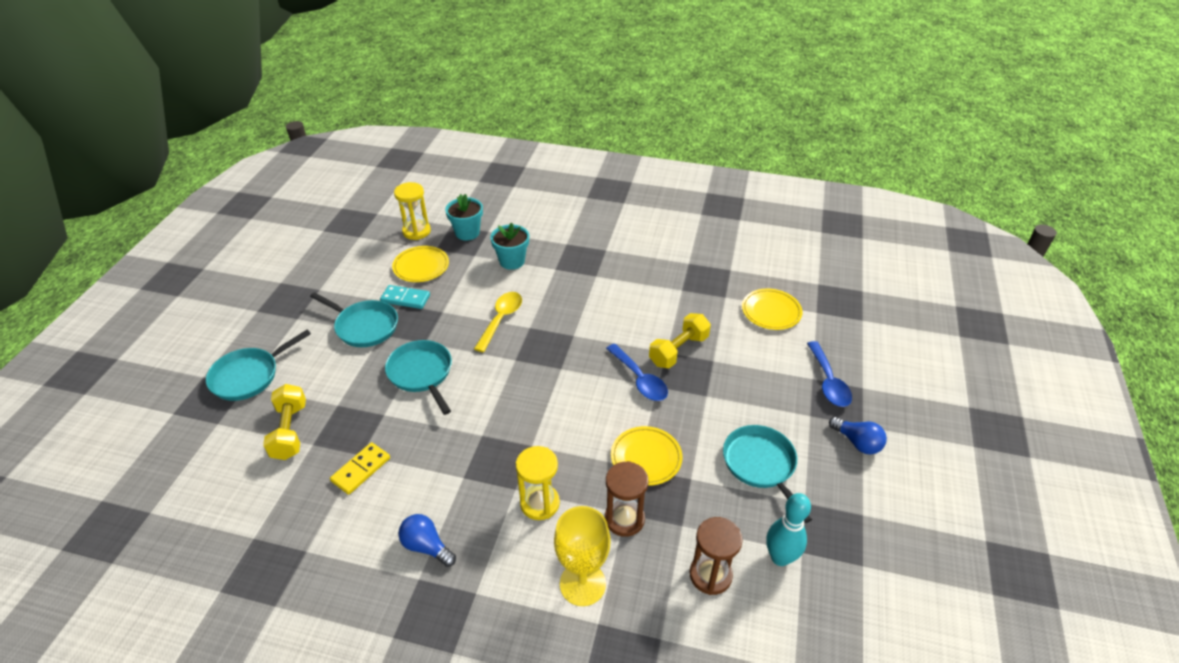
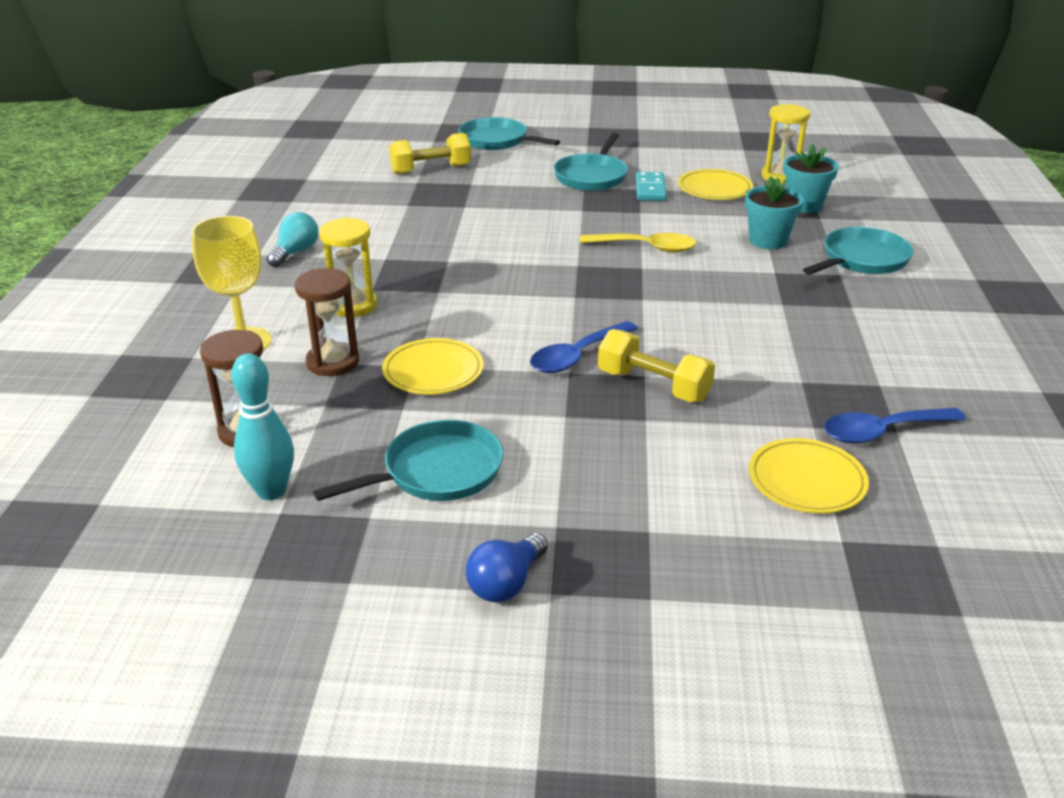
camera: 80 degrees right, 10 degrees down
(361, 470) = (388, 208): yellow domino -> none
(421, 373) = (531, 216): turquoise pan -> turquoise pan (862, 259)
(426, 546) = (295, 252): blue light bulb -> turquoise light bulb
(828, 382) = (648, 551): blue spoon -> blue spoon (882, 432)

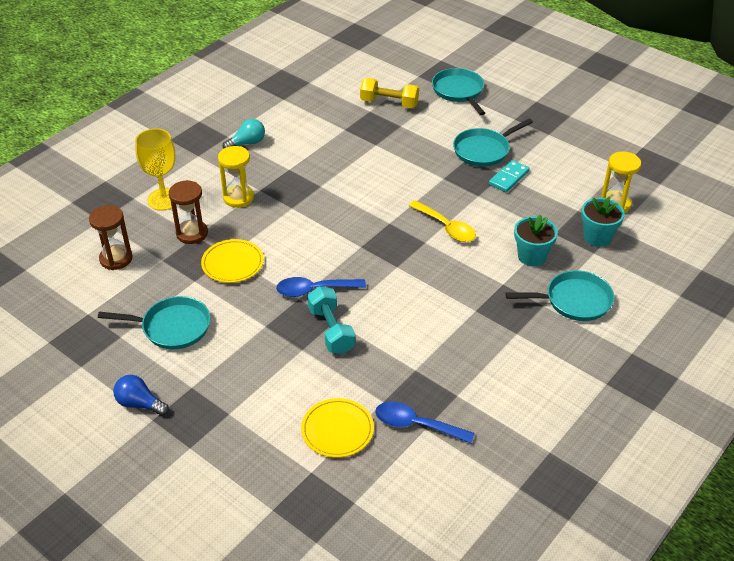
camera: 35 degrees right, 10 degrees up
(271, 491) = (95, 300): turquoise bowling pin -> none
(506, 583) = (140, 404): blue light bulb -> blue light bulb turned 45 degrees clockwise
(653, 386) = (331, 330): yellow dumbbell -> turquoise dumbbell
(714, 189) = (553, 196): yellow plate -> none

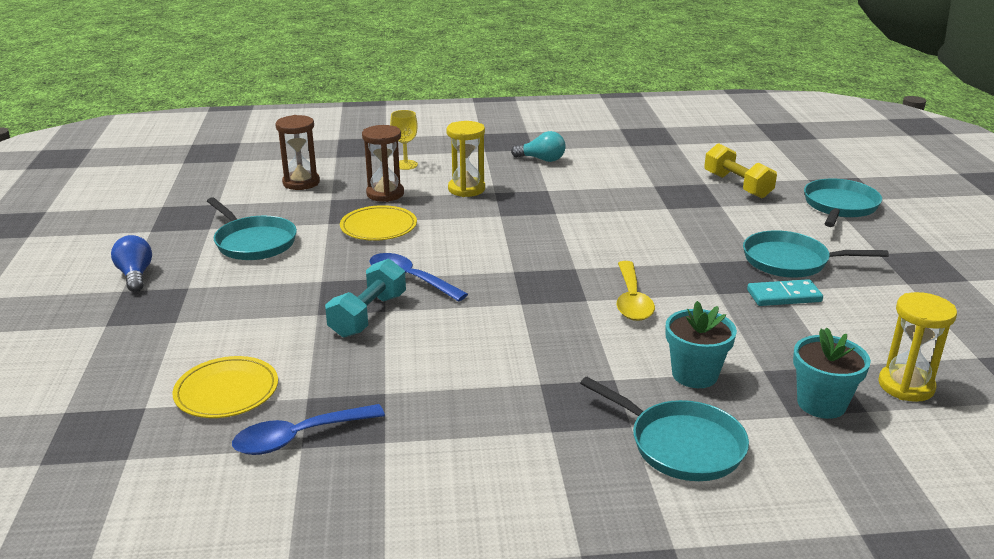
camera: 45 degrees right, 15 degrees down
(164, 199) = (405, 165): yellow goblet -> yellow goblet, size x0.62
(416, 425) = (298, 437): blue spoon -> blue spoon turned 90 degrees counterclockwise

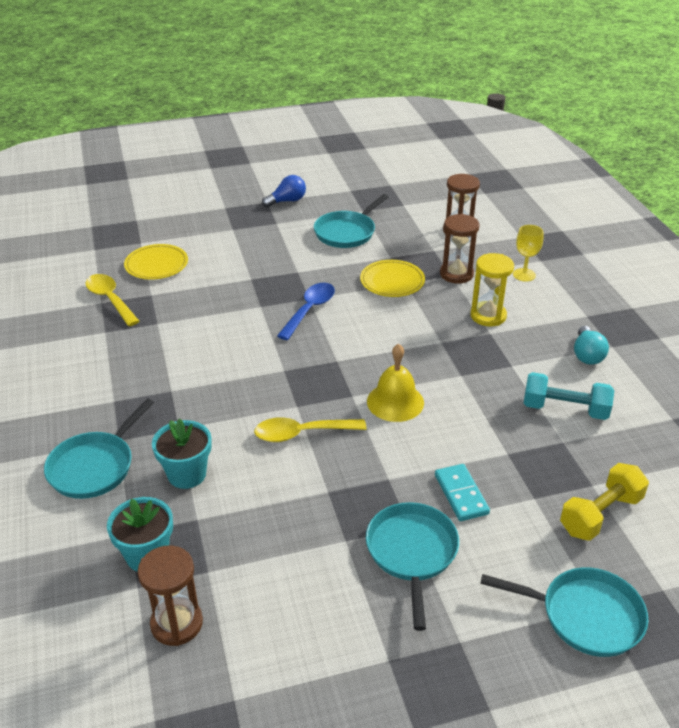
camera: 80 degrees right, 10 degrees up
(298, 437) = (110, 299): blue spoon -> yellow spoon
(368, 315) = (253, 300): turquoise dumbbell -> turquoise dumbbell (565, 409)
(589, 247) = (395, 402): none -> yellow bell
(784, 296) = (332, 542): turquoise domino -> turquoise domino (461, 494)
(906, 386) = (176, 623): yellow hourglass -> brown hourglass

